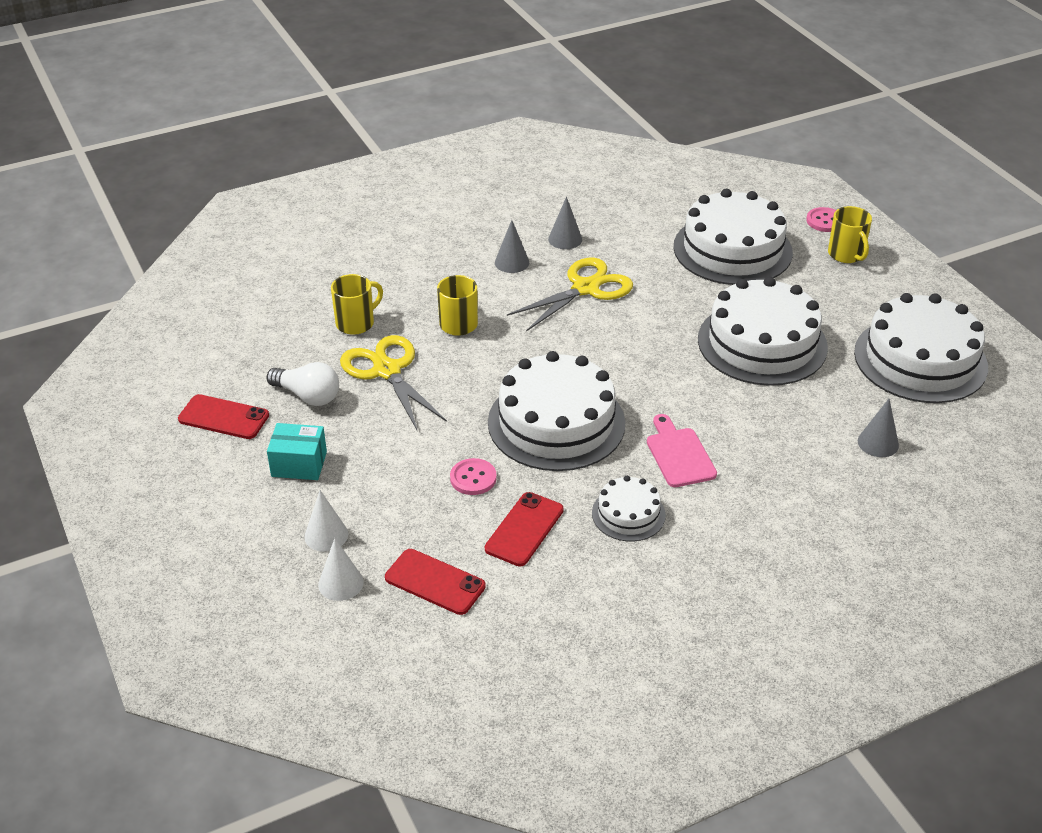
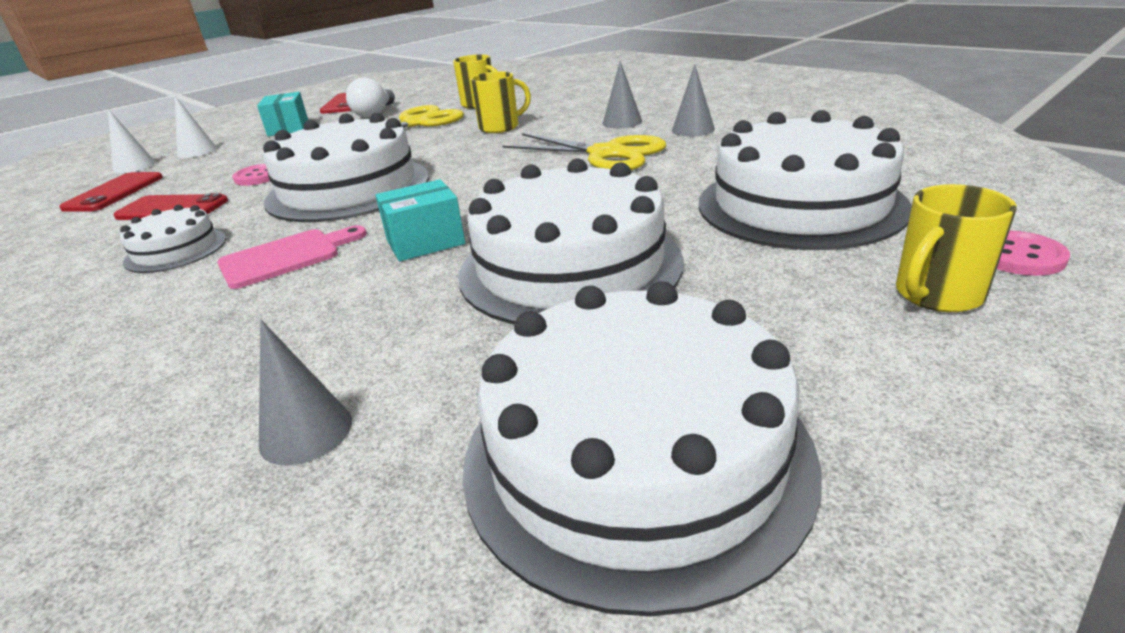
camera: 75 degrees right, 10 degrees down
(694, 391) = (425, 242): none -> turquoise box

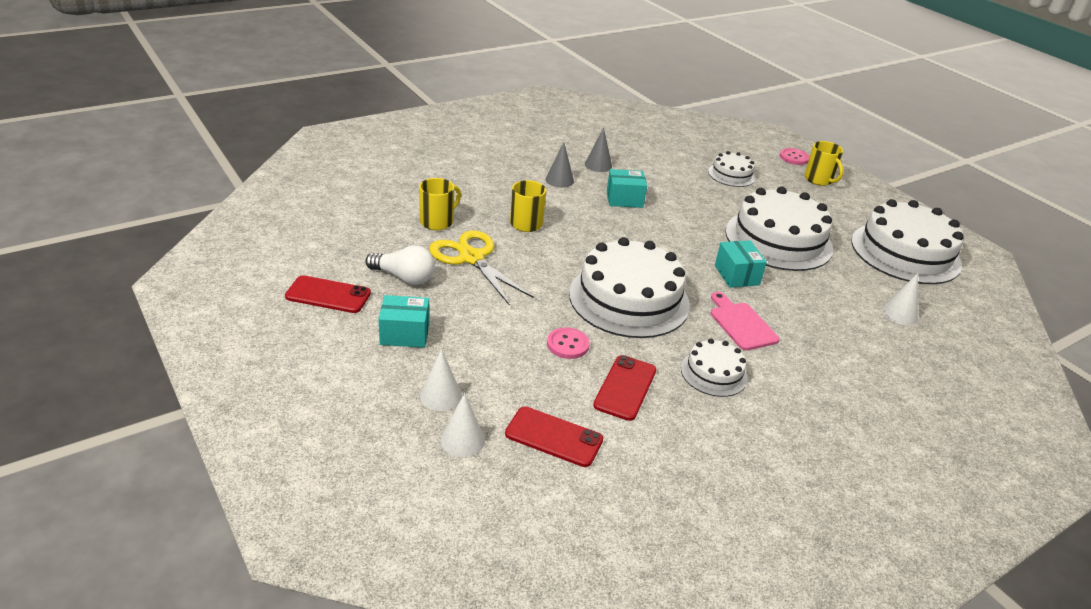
camera: 85 degrees left, 5 degrees up
(306, 432) = (899, 314): grey cone -> white cone
(606, 154) = (624, 199): yellow scissors -> turquoise box
(800, 204) = (731, 175): white cake -> white cake, size x0.50

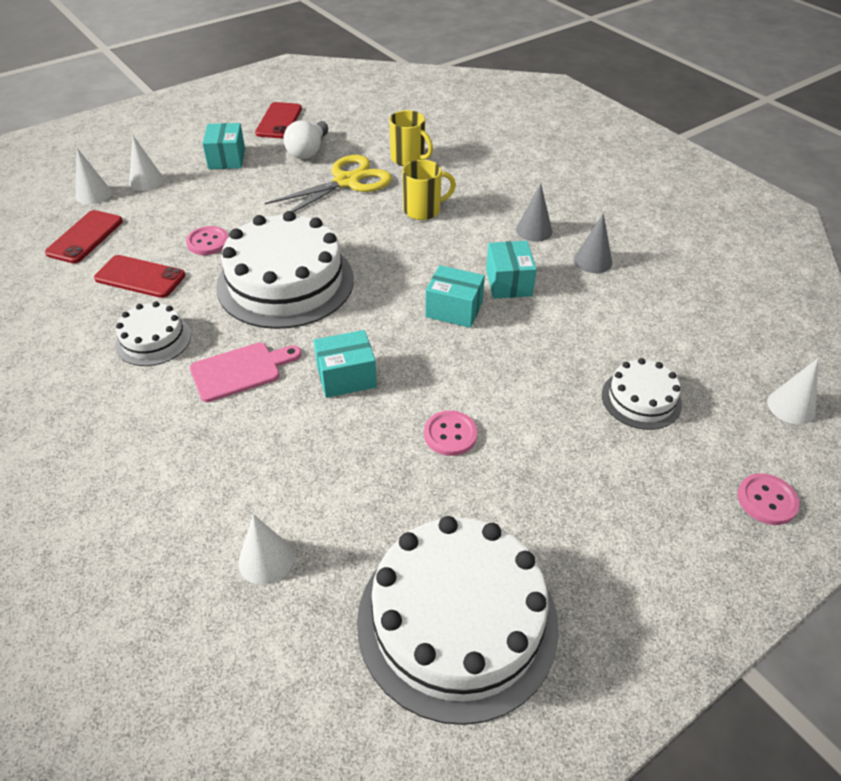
camera: 90 degrees right, 10 degrees up
(657, 224) = (454, 309): none -> turquoise box
(726, 136) = (791, 406): none -> white cone
(778, 240) = (450, 434): white cake -> pink button
(819, 180) = (690, 527): yellow mug -> none

